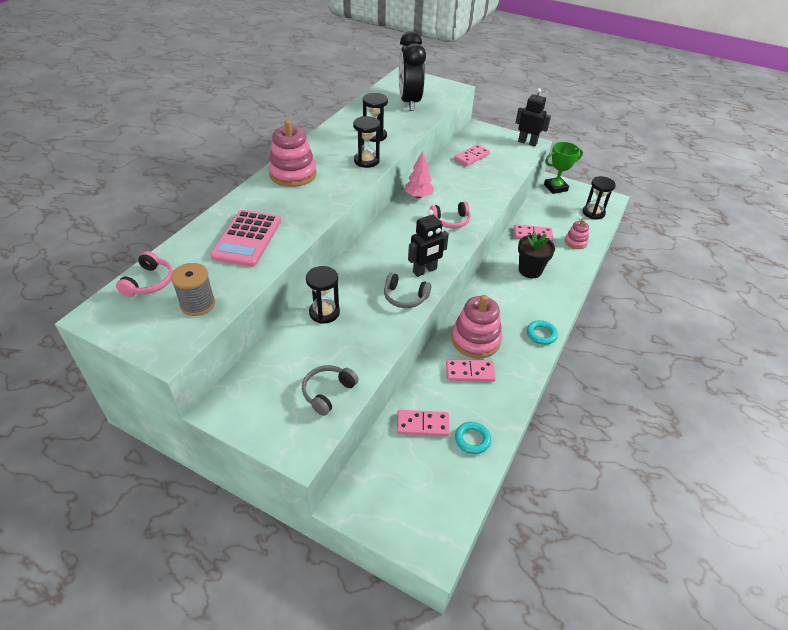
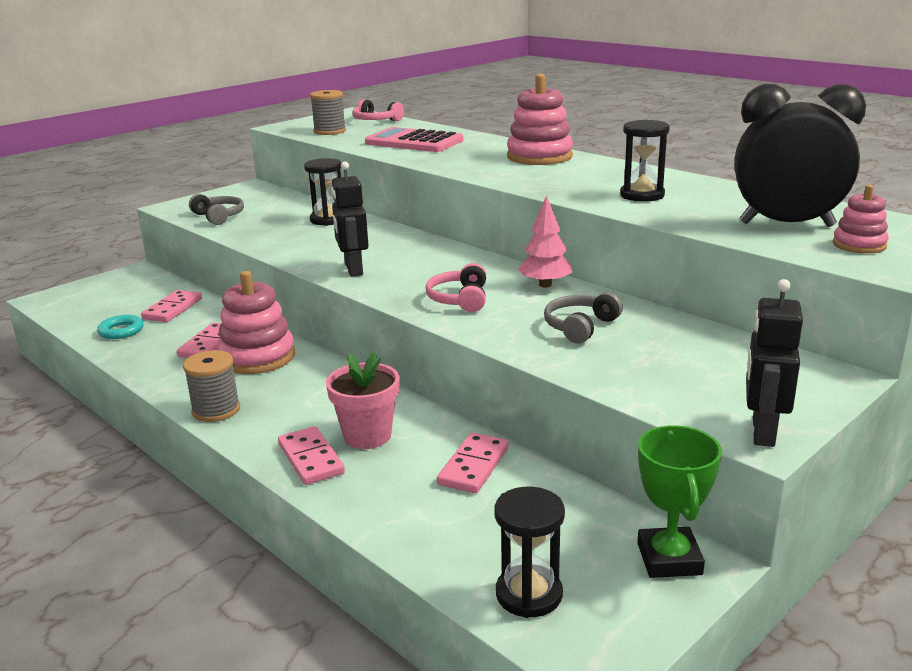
camera: 110 degrees right, 20 degrees down
(366, 161) = (560, 187): black hourglass -> none
(405, 297) = (314, 255): grey headphones -> grey headphones (580, 327)
(471, 157) = (683, 347): pink domino -> pink domino (311, 459)
(527, 142) = (762, 432): black robot -> black robot turned 150 degrees clockwise
(530, 270) = (367, 436): black flower pot -> pink flower pot
(541, 334) = (216, 410): turquoise ring -> grey spool
(575, 242) = (421, 520): pink stacking toy -> pink stacking toy (859, 245)

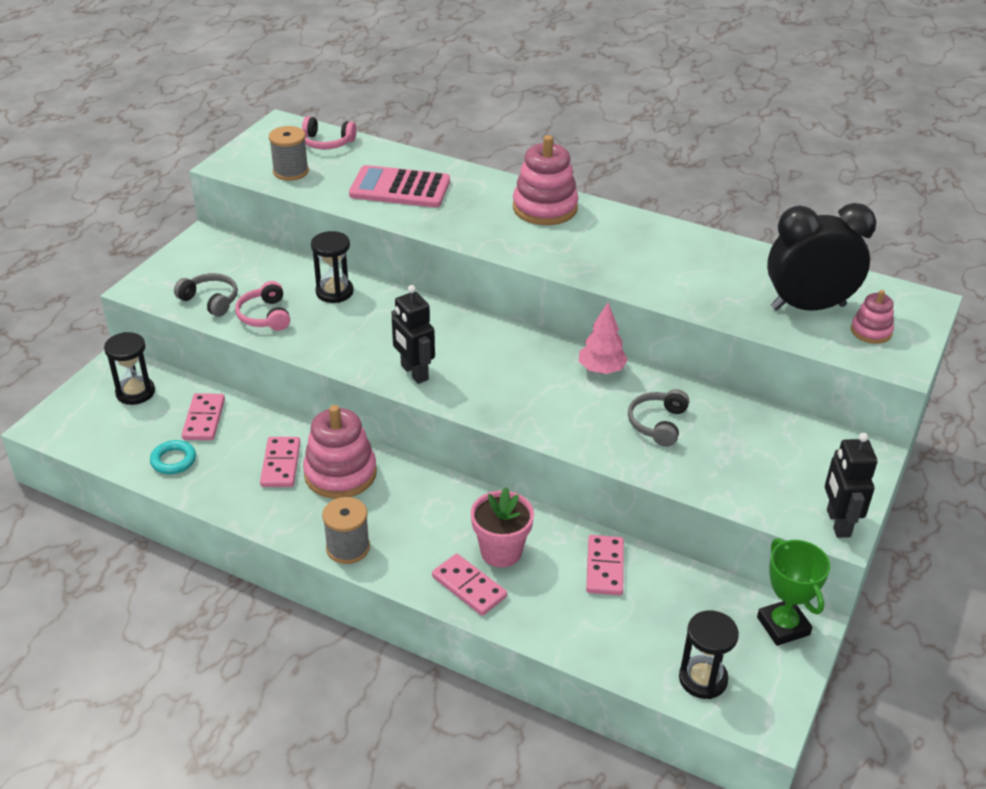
camera: 20 degrees left, 15 degrees up
(460, 299) = (538, 402): pink headphones -> pink headphones (265, 316)
(642, 195) = (672, 272): black hourglass -> black hourglass (135, 392)

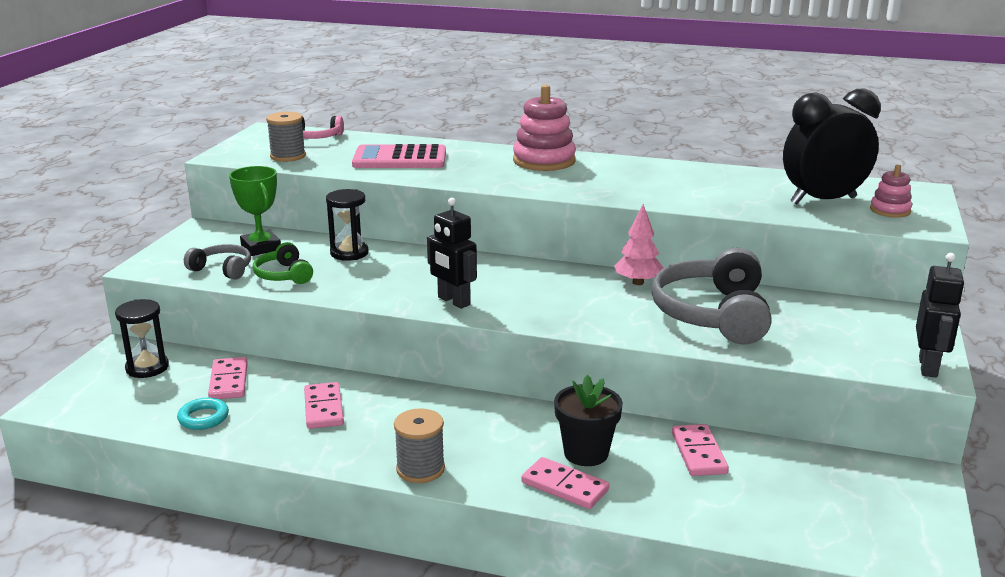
camera: 10 degrees left, 15 degrees down
(265, 316) = (284, 275): pink headphones -> green headphones
(340, 473) = (390, 409): pink stacking toy -> none
(501, 552) = (586, 453): pink flower pot -> black flower pot
(658, 424) = (713, 314): grey headphones -> grey headphones, size x1.97
(703, 679) = (847, 534): black hourglass -> none
(783, 626) = (901, 479): green trophy -> green trophy (261, 247)
(837, 523) = (928, 367): black robot -> black robot turned 150 degrees counterclockwise

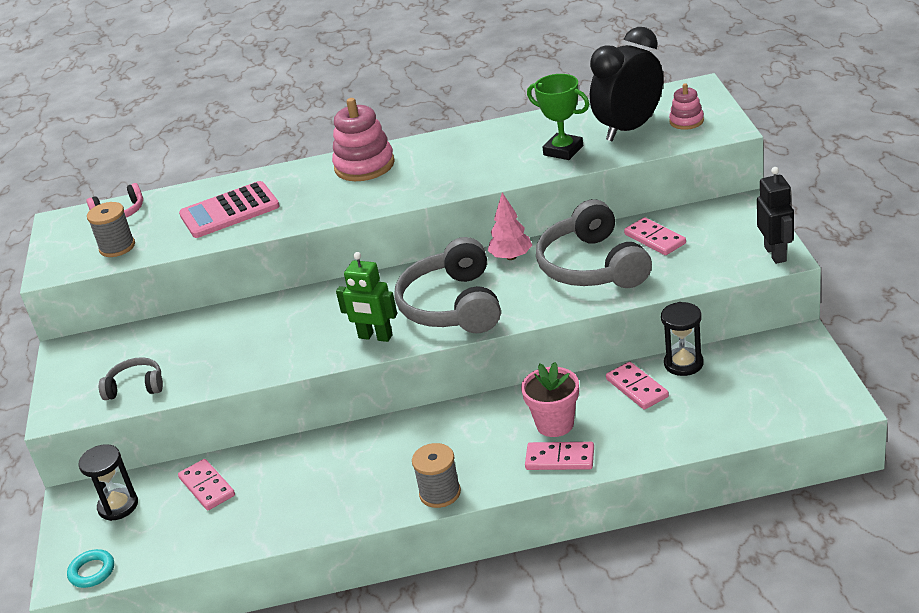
camera: 20 degrees left, 10 degrees up
(203, 418) = (219, 529): turquoise ring -> turquoise ring (92, 572)
(261, 247) = (147, 349): green trophy -> green trophy (563, 150)
(284, 275) = (199, 370): green headphones -> none
(323, 408) = (314, 476): pink domino -> pink domino (654, 239)
(349, 253) = (237, 323): black hourglass -> black hourglass (683, 364)
(453, 301) = (375, 337): black robot -> green robot
(547, 301) = (453, 305): none -> grey headphones
(586, 453) = (555, 424): black flower pot -> pink flower pot

